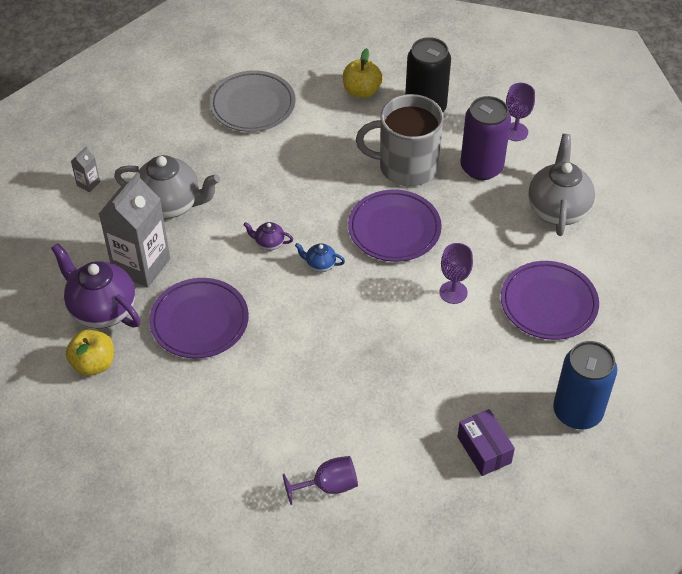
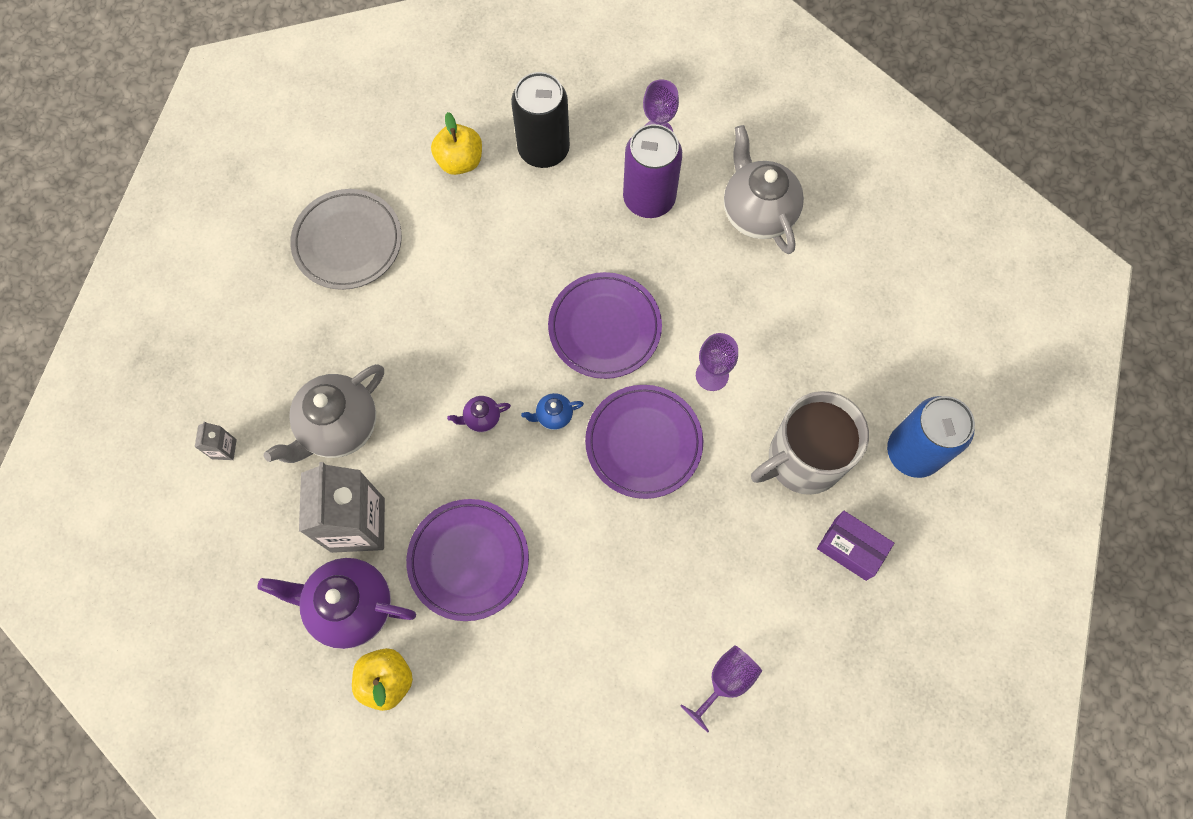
camera: 30 degrees left, 20 degrees up
(170, 205) = (339, 427): grey teapot -> grey teapot turned 150 degrees clockwise
(406, 167) = (569, 239): grey mug -> grey mug (802, 459)
(548, 303) = (814, 337): purple plate -> purple plate (643, 443)

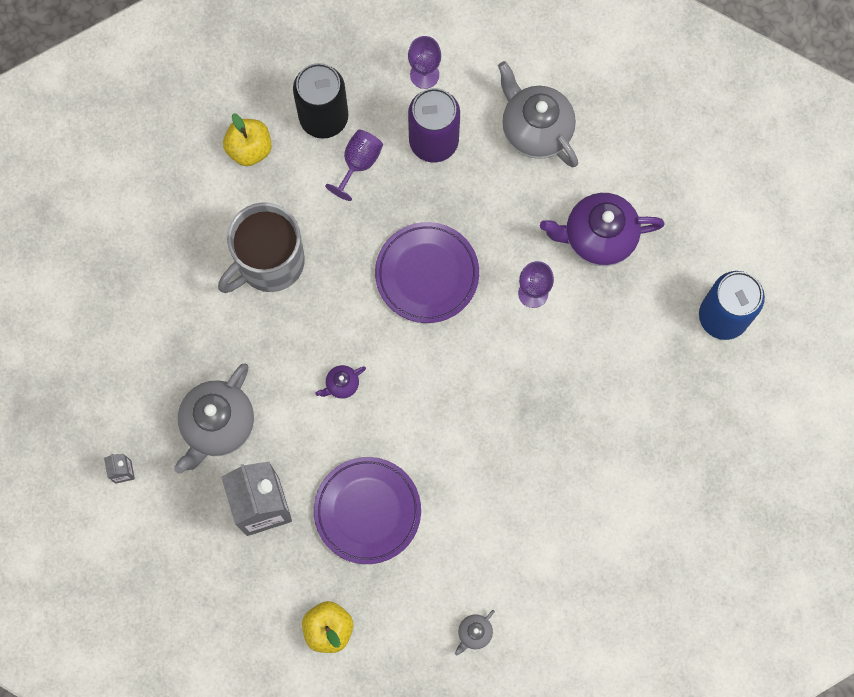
camera: 15 degrees left, 5 degrees up
(348, 242) = (171, 253): grey plate -> none
(350, 606) = (279, 576): purple teapot -> purple teapot (598, 237)
(546, 731) = (474, 633): none -> grey teapot
(553, 416) = (404, 366): blue teapot -> none
(643, 443) = (489, 369): purple plate -> none
(725, 681) = (611, 553): purple goblet -> purple goblet (358, 163)
(802, 459) = (630, 348): grey mug -> grey mug (269, 262)
(850, 548) = (688, 415): purple box -> none

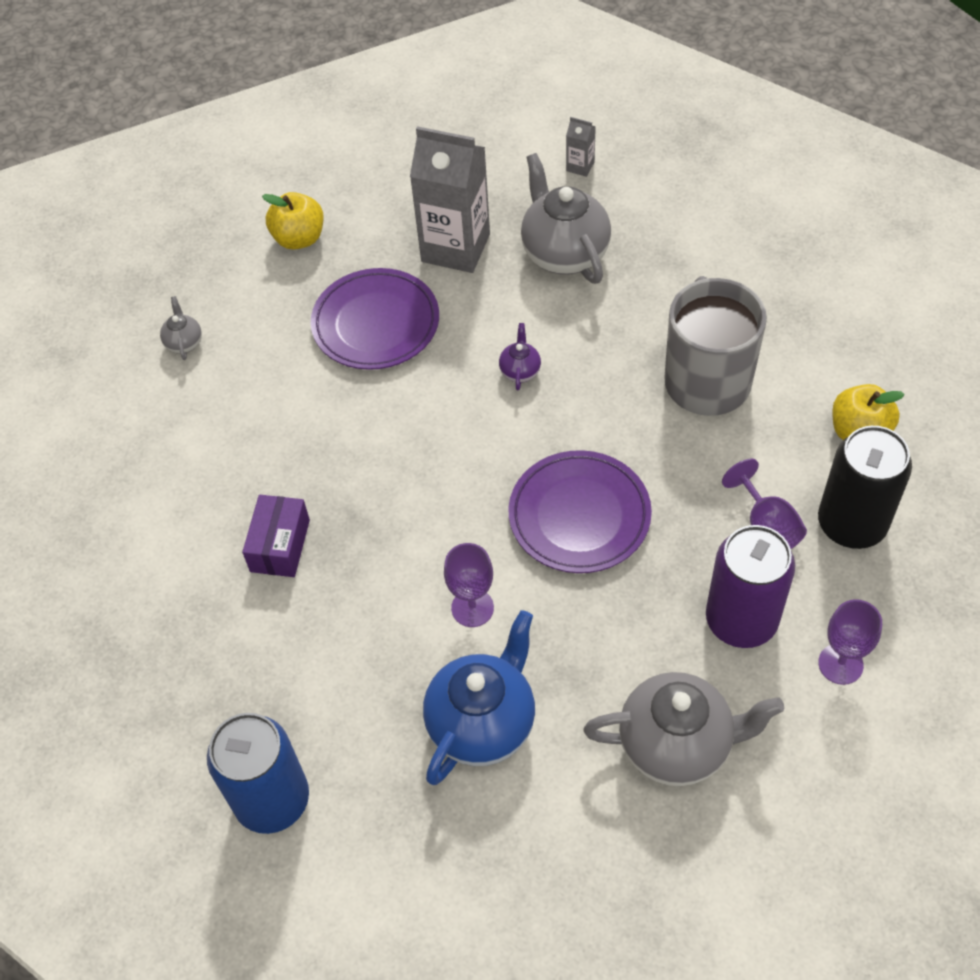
camera: 130 degrees right, 20 degrees down
(575, 437) = (280, 545): none -> purple box
(598, 237) = (483, 723): purple teapot -> blue teapot

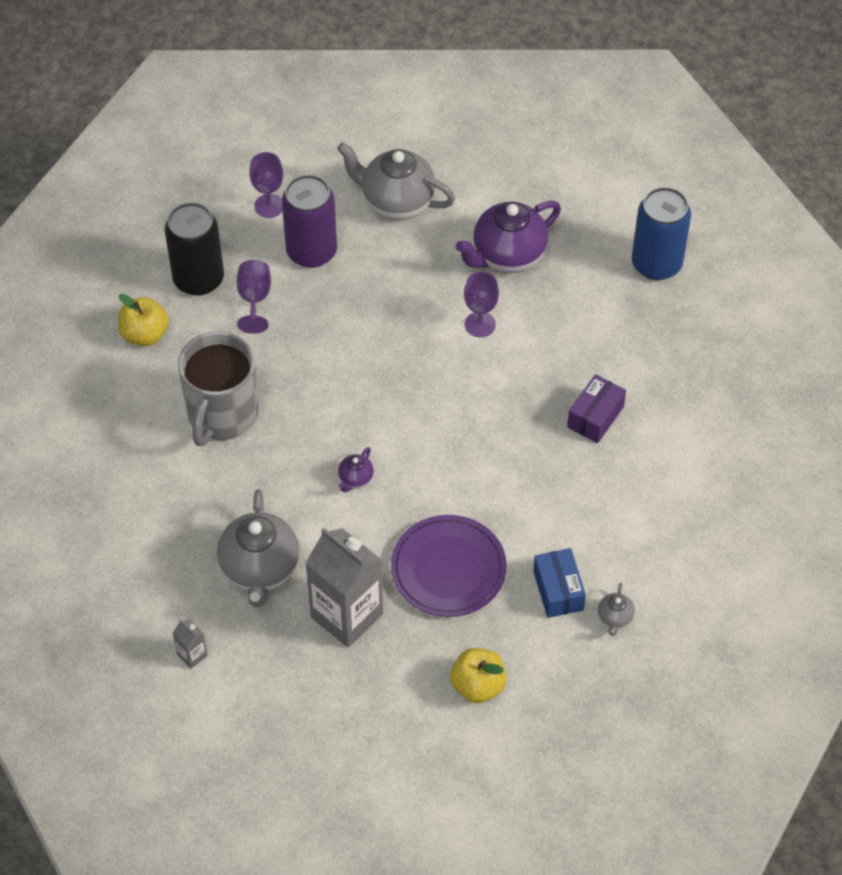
camera: 160 degrees left, 0 degrees up
(253, 346) = (558, 590): none -> blue box
(483, 723) = (507, 256): blue teapot -> purple teapot
(579, 516) = (375, 355): purple plate -> none

